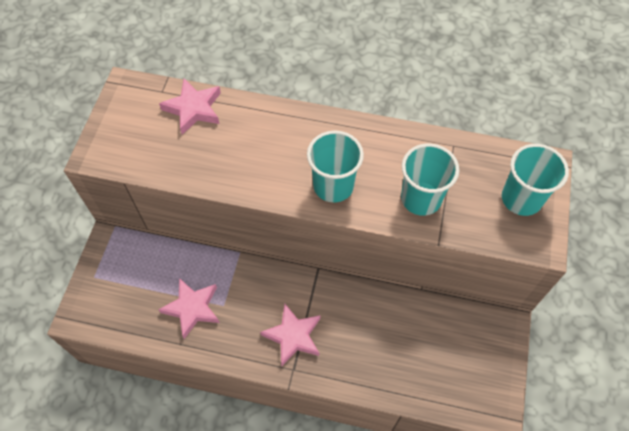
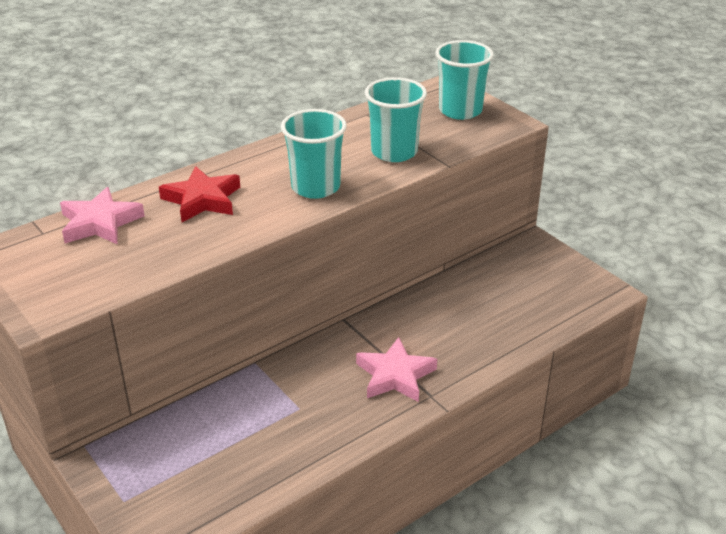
camera: 50 degrees left, 25 degrees down
(192, 308) = (272, 434): pink star -> none
(262, 137) = (202, 200): none -> red star

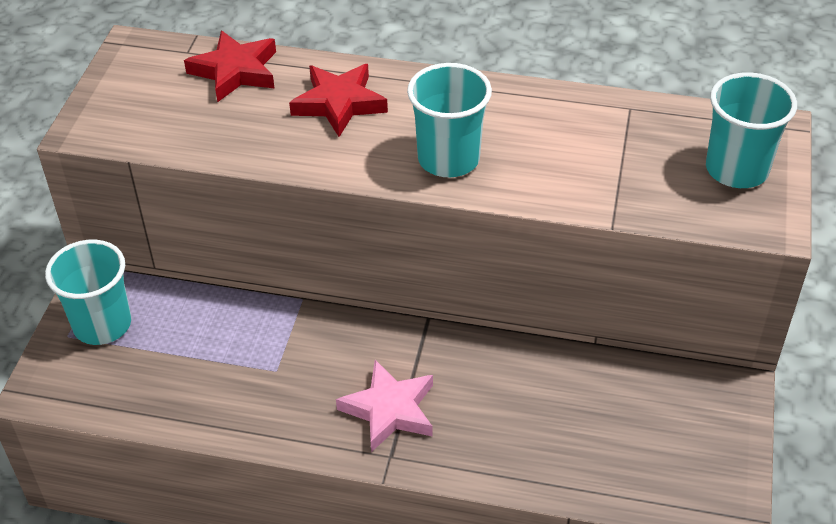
camera: 50 degrees right, 10 degrees up
(100, 223) = (235, 71): pink star -> red star
(394, 152) = (583, 172): turquoise cup -> turquoise cup (102, 324)

